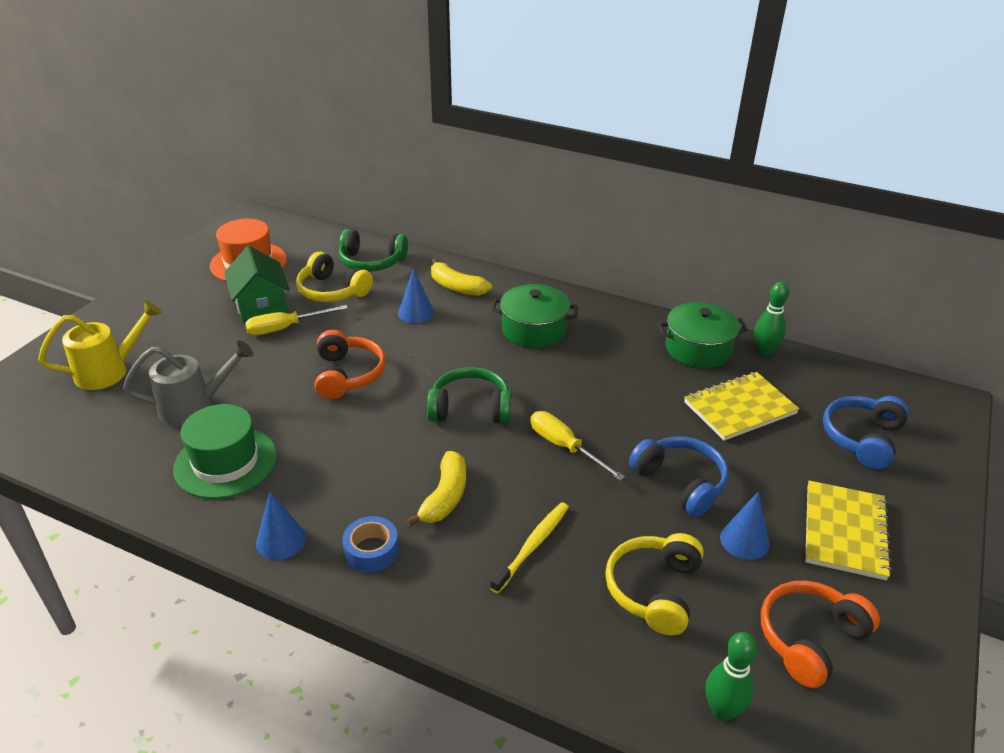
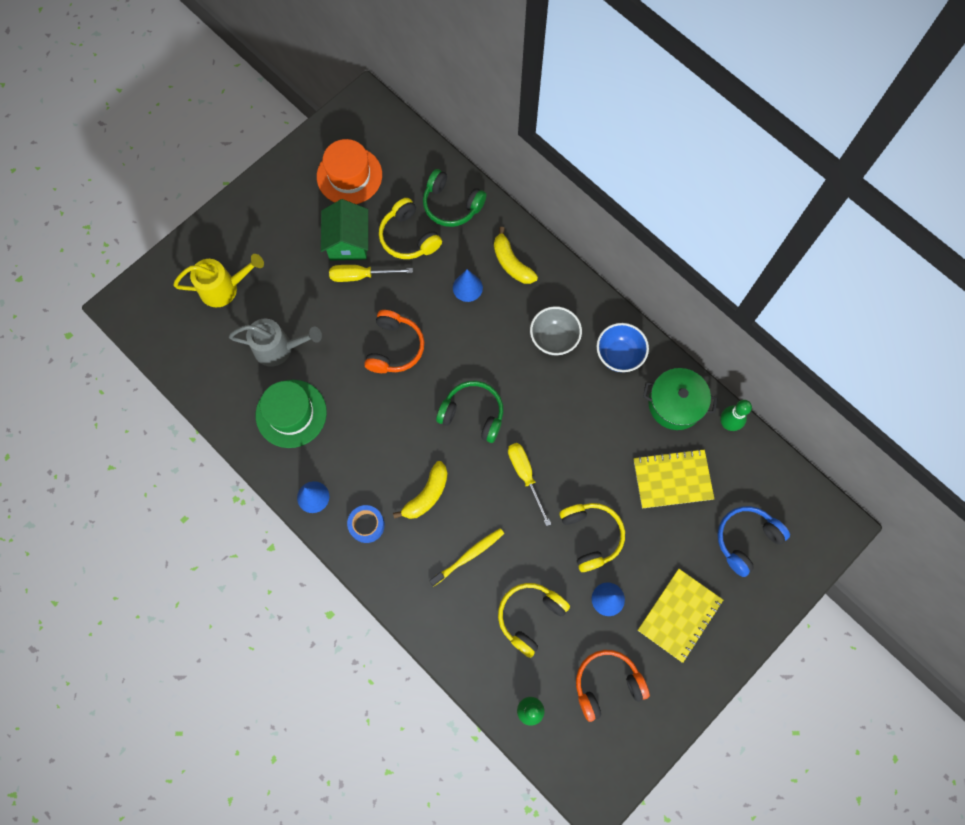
camera: 20 degrees right, 35 degrees up
(533, 330) = (554, 339): green pot -> grey bowl
(612, 327) = (619, 355): none -> blue bowl
(680, 482) = (591, 536): blue headphones -> yellow headphones

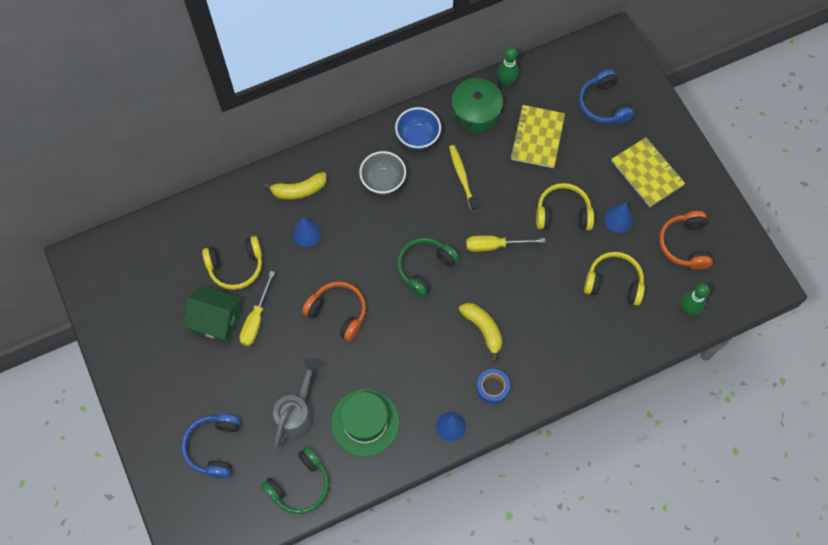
camera: 70 degrees left, 5 degrees down
(224, 288) = (214, 447): yellow watering can -> blue headphones
(349, 176) = (149, 298): orange hat -> none
(451, 205) = (221, 220): green headphones -> green headphones (299, 485)
(469, 556) = (547, 313): yellow toothbrush -> yellow toothbrush (462, 177)
(530, 616) = (613, 283): yellow headphones -> yellow headphones turned 135 degrees clockwise

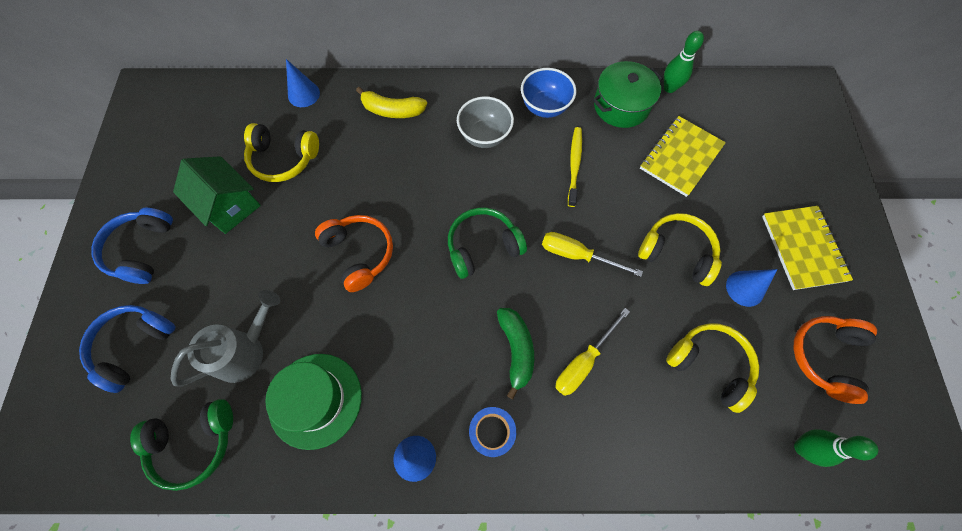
camera: 25 degrees right, 0 degrees up
(256, 319) = (269, 222): yellow screwdriver -> yellow screwdriver (583, 361)
(306, 233) = (375, 156): blue cone -> blue cone (303, 94)
(483, 329) = (516, 350): yellow banana -> green banana
(603, 104) = (775, 152): blue headphones -> blue headphones (142, 250)

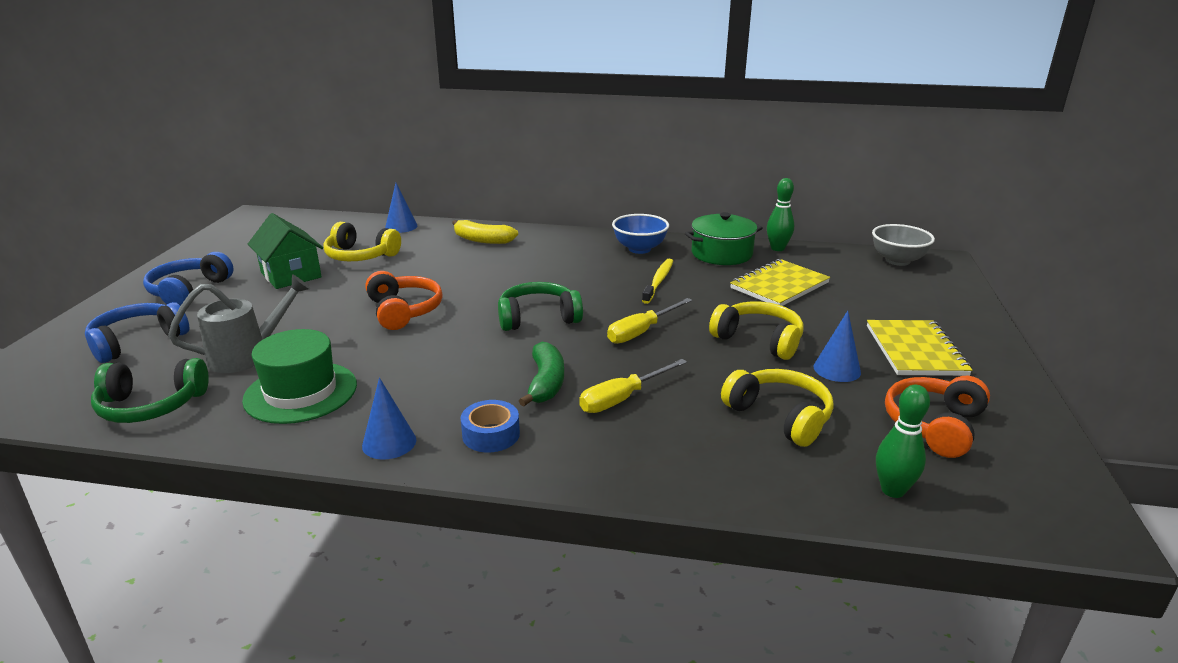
camera: 10 degrees right, 40 degrees down
(485, 136) = (569, 259): grey bowl -> grey bowl (897, 261)
(577, 255) = (641, 332): yellow screwdriver -> yellow screwdriver turned 75 degrees counterclockwise

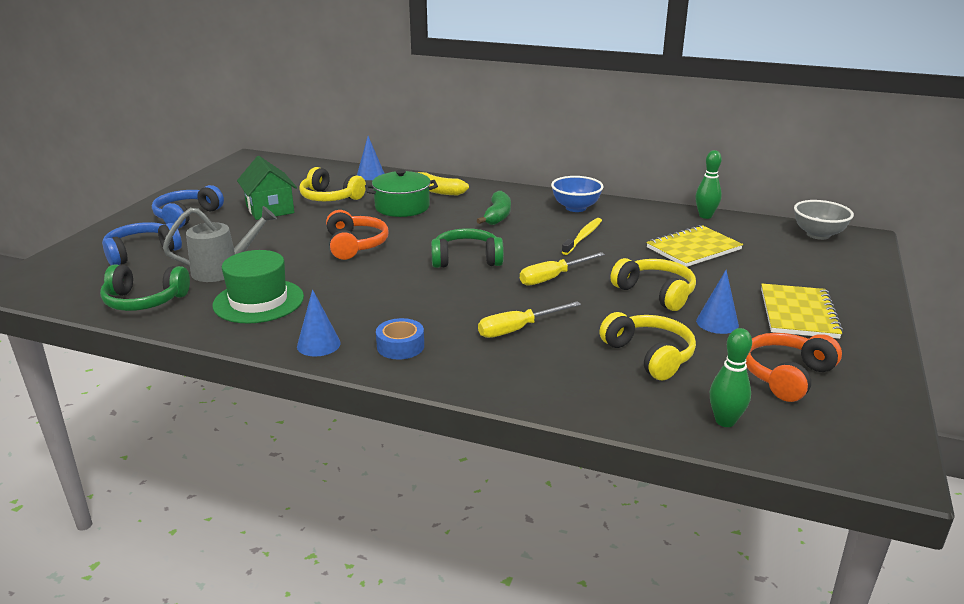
camera: 10 degrees right, 0 degrees up
(546, 383) = (457, 311): green banana -> green banana (497, 216)
(721, 254) = (650, 217): green pot -> green pot (402, 207)

